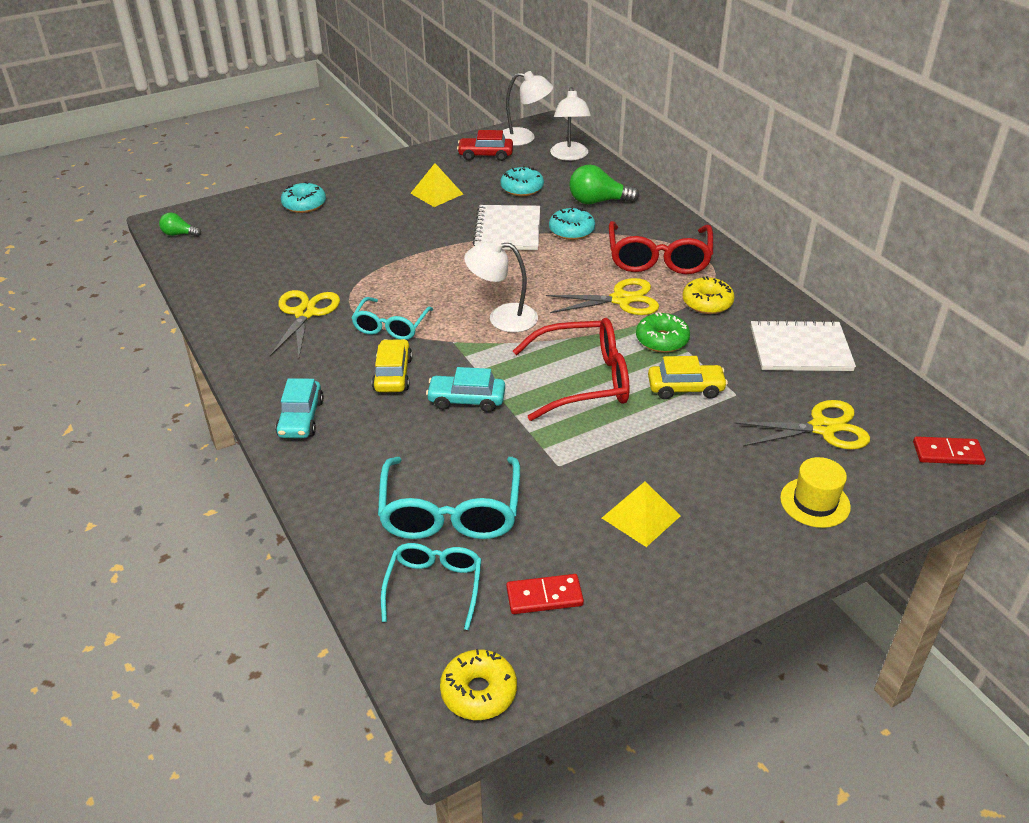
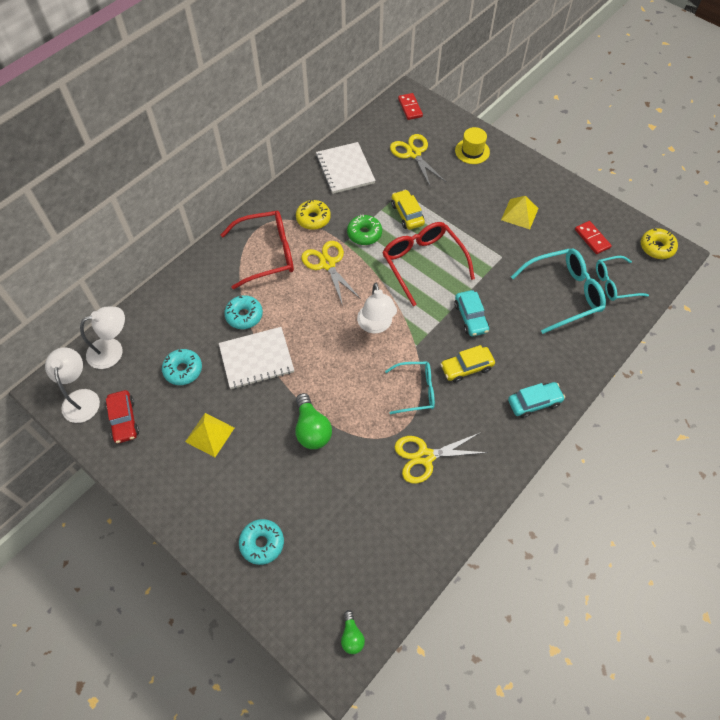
camera: 110 degrees left, 20 degrees up
(598, 201) = (192, 309): green light bulb -> green light bulb (312, 429)

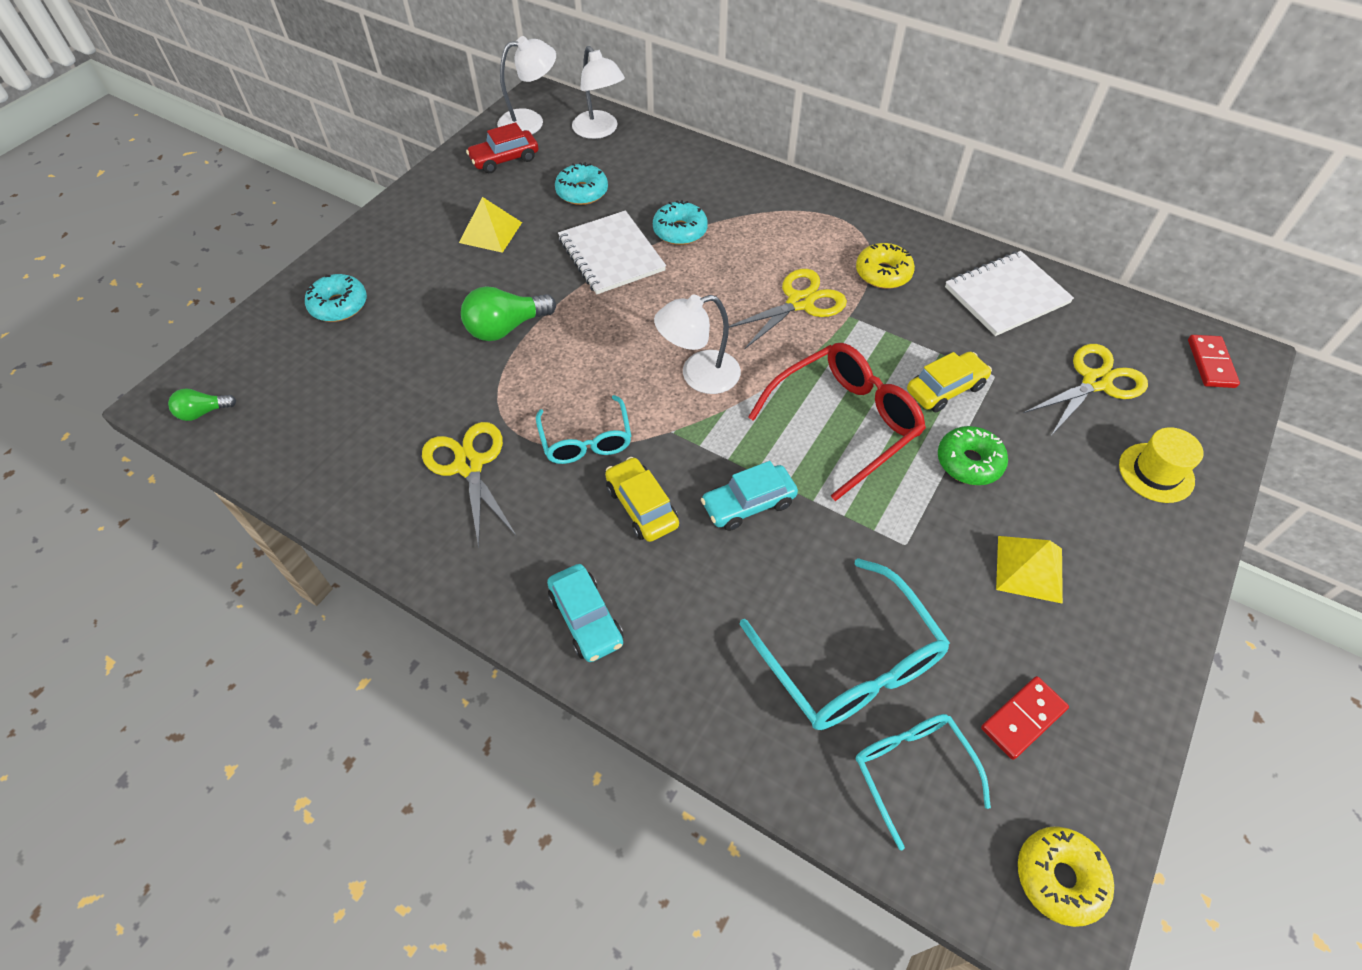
camera: 80 degrees right, 5 degrees down
(267, 254) = (795, 235): red glasses -> none
(364, 234) = (878, 338): green donut -> green donut (969, 462)
(410, 108) = (1210, 363): red domino -> red domino turned 60 degrees counterclockwise

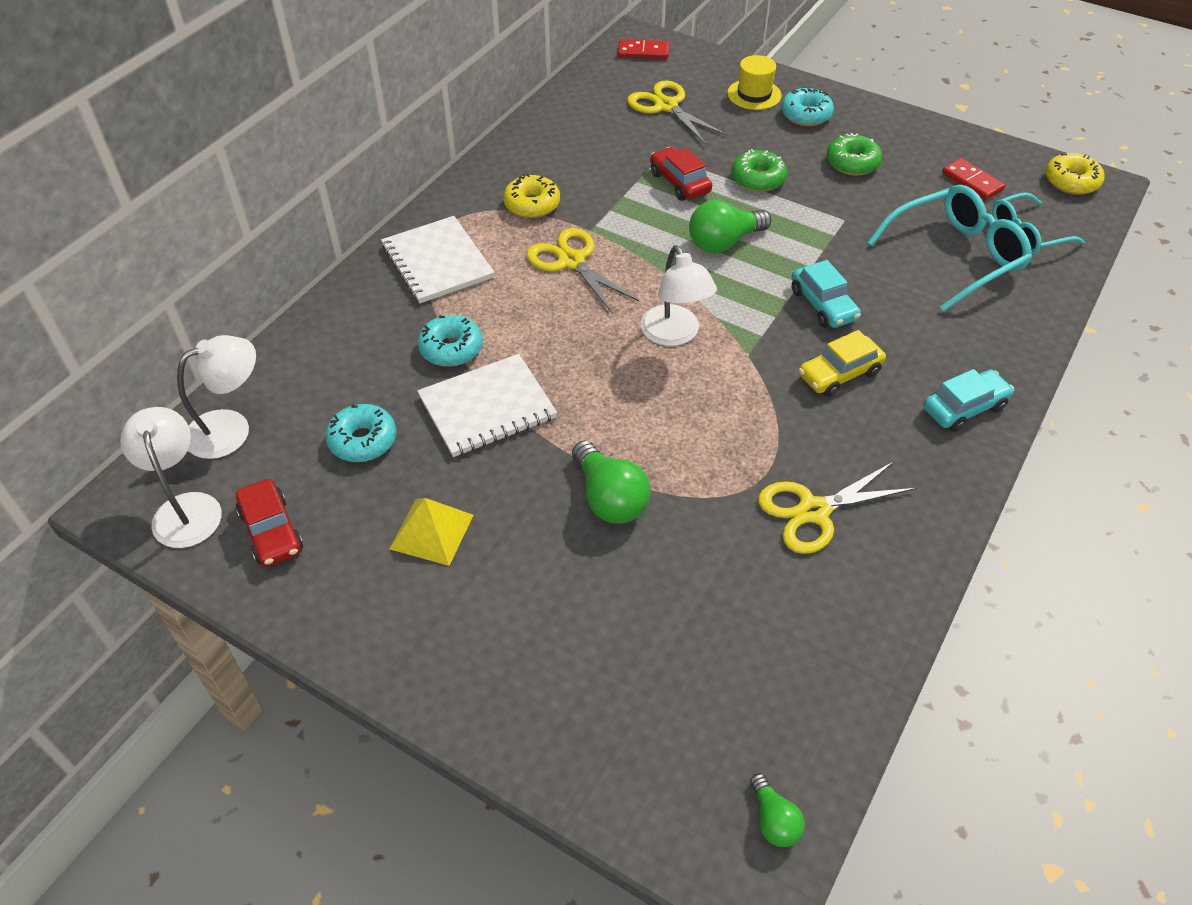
camera: 90 degrees left, 5 degrees down
(339, 305) = (568, 690): turquoise donut -> turquoise donut (806, 115)
(586, 441) = (768, 417): turquoise glasses -> none
(845, 422) = (724, 242): red glasses -> green light bulb
(945, 389) = (679, 182): yellow car -> red car
(1006, 295) = (565, 136): white notebook -> white notebook (437, 262)
(1029, 569) = (852, 163): yellow pyramid -> green donut

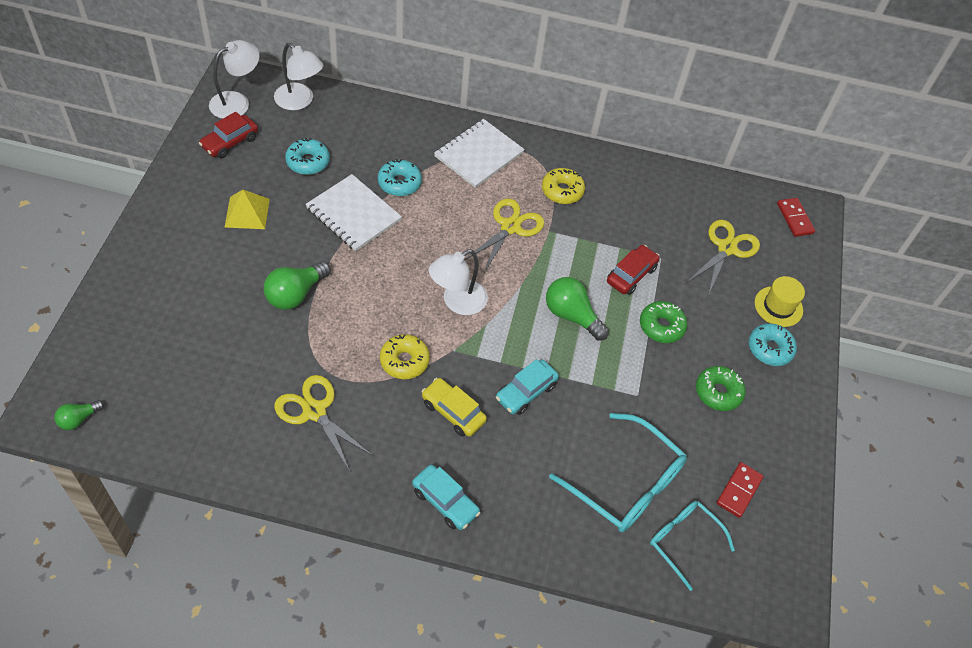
camera: 65 degrees right, 5 degrees up
(1071, 182) = (782, 579): yellow donut -> yellow donut (404, 361)

